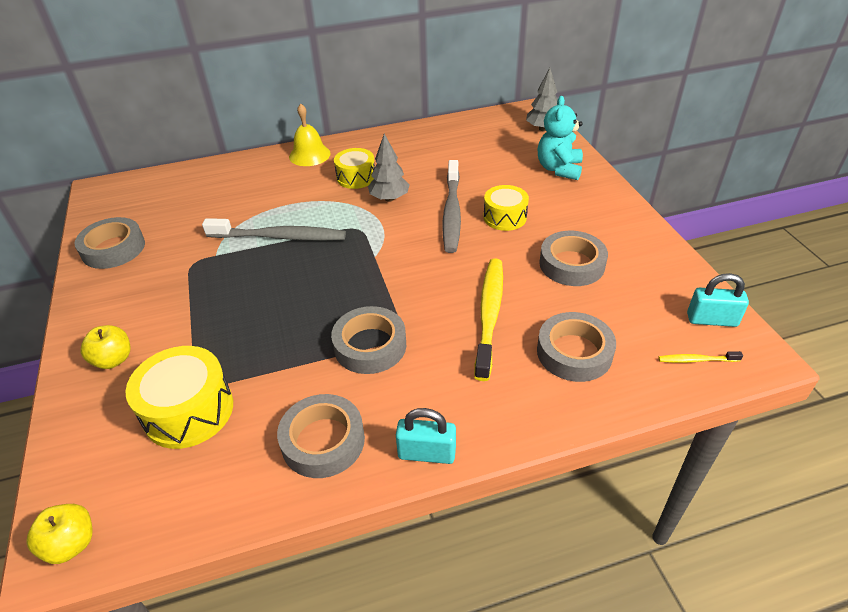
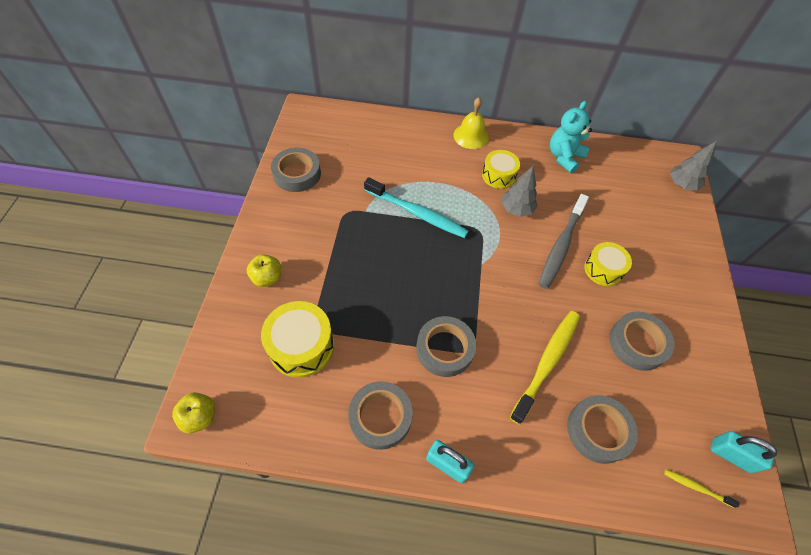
camera: 20 degrees right, 15 degrees up
(279, 237) = (417, 213): grey toothbrush -> turquoise toothbrush
(559, 169) = (675, 236): turquoise teddy bear -> turquoise teddy bear (564, 157)

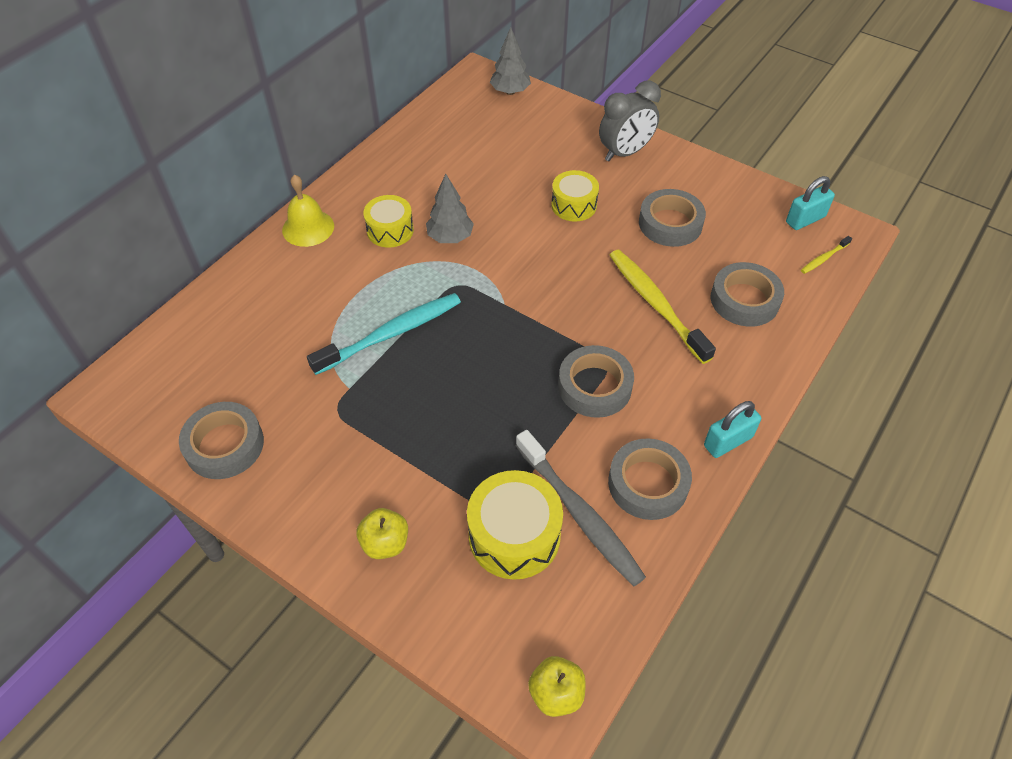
camera: 60 degrees left, 5 degrees down
(561, 246) = (524, 223): grey toothbrush -> grey toothbrush (579, 514)
(564, 157) = (406, 161): turquoise teddy bear -> none
(686, 283) = (625, 153): none -> grey clock

